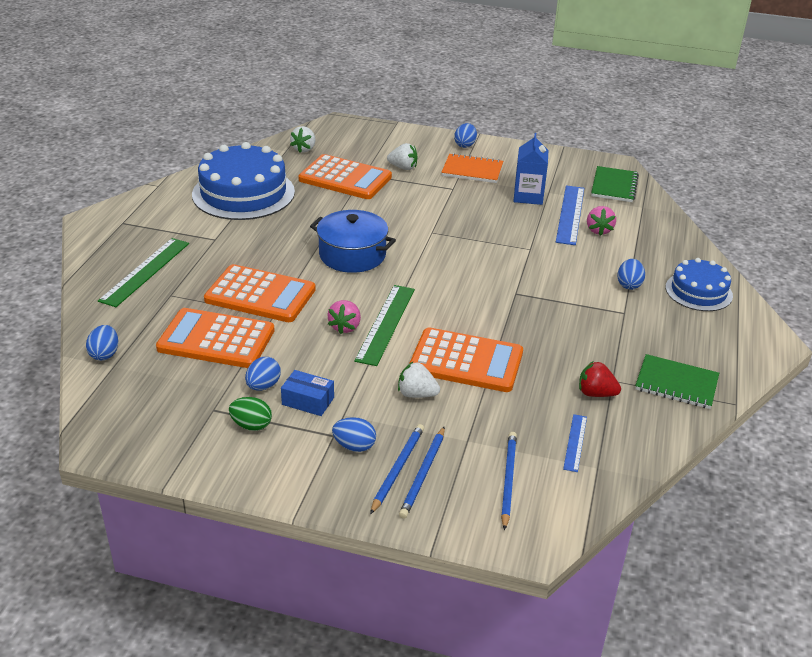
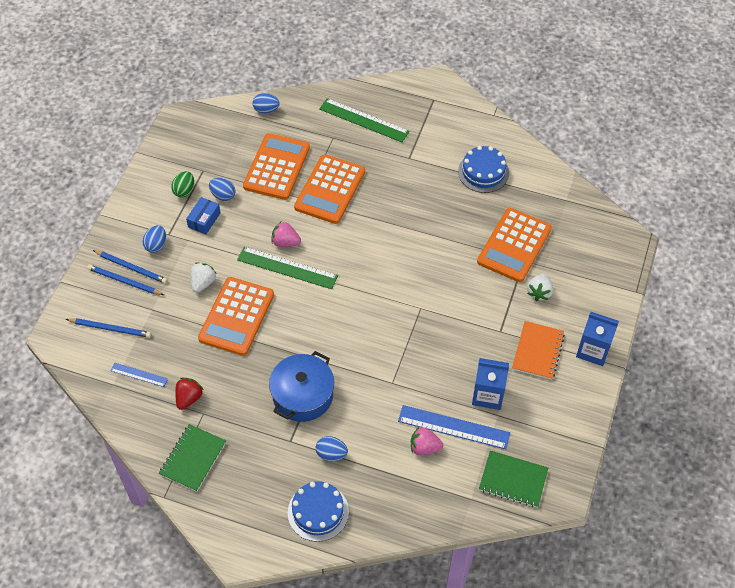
camera: 95 degrees right, 20 degrees up
(243, 193) = (483, 172): blue cake -> blue cake, size x0.58
(304, 149) = (569, 214): white strawberry -> none
(352, 255) = (384, 248): blue pot -> blue pot (303, 395)
(465, 145) = (593, 350): blue egg -> blue carton

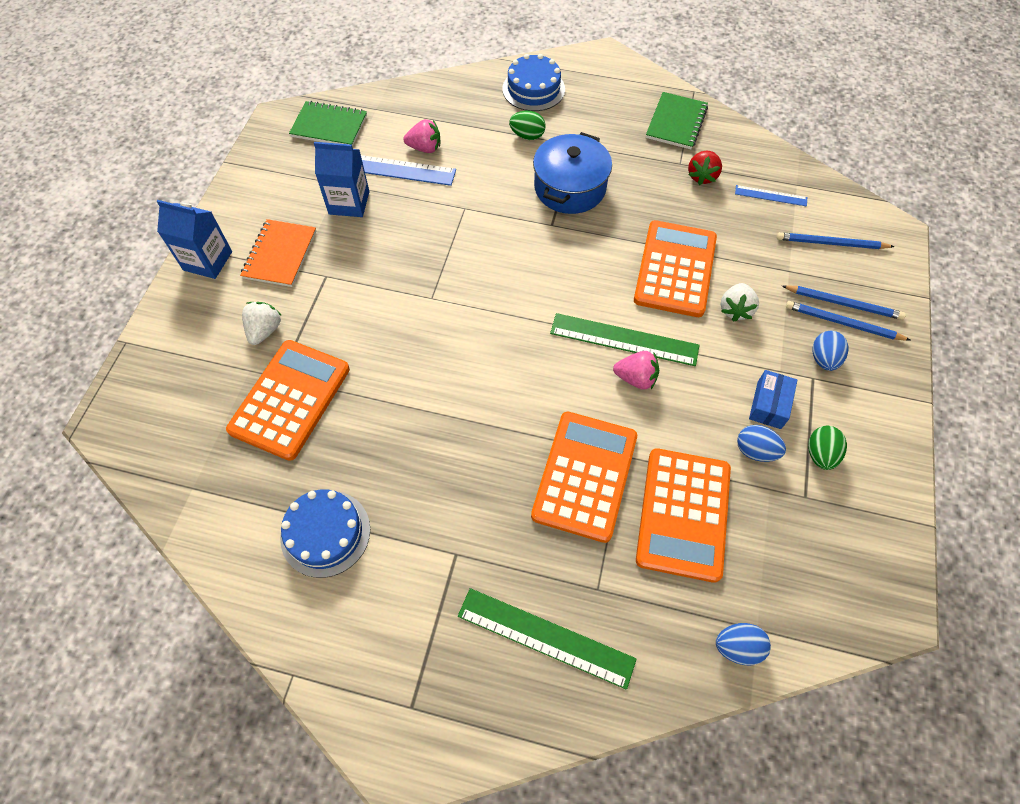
camera: 175 degrees right, 5 degrees up
(331, 454) = (527, 136): blue egg -> green egg

